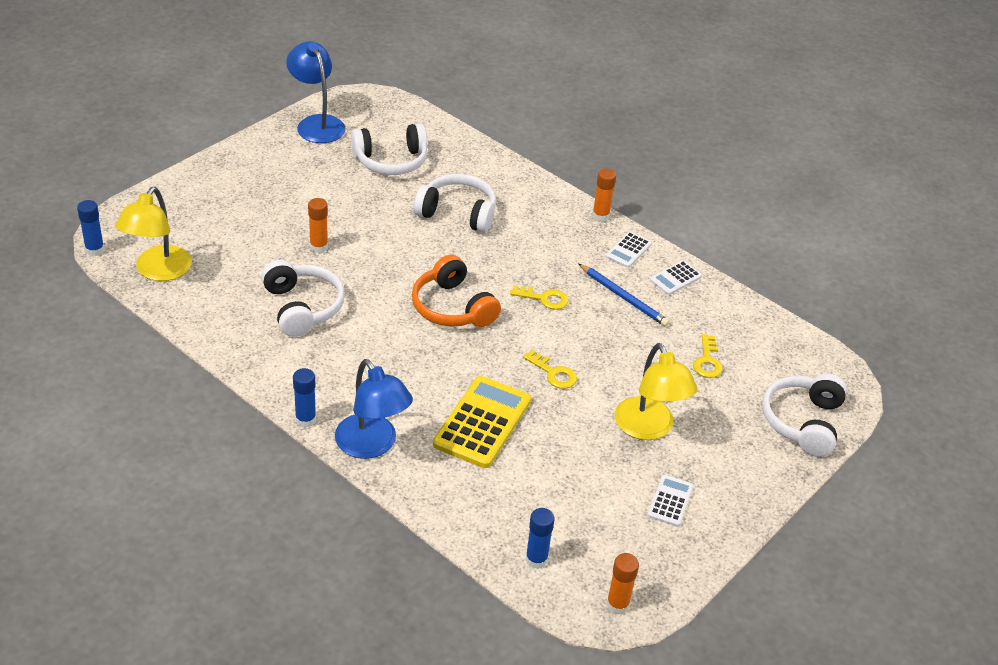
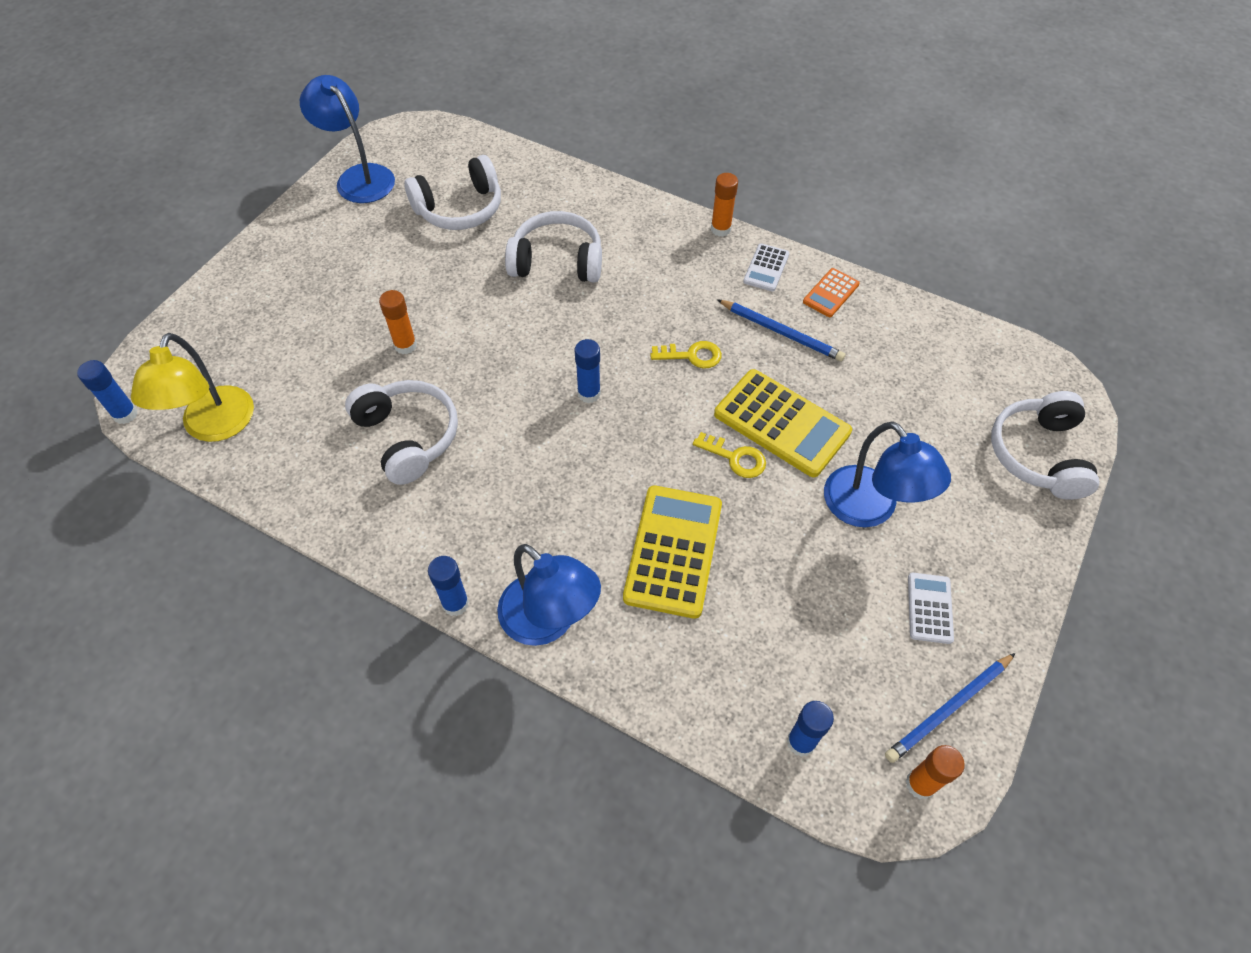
camera: 10 degrees left, 15 degrees up
(452, 307) = (589, 393): orange headphones -> blue glue stick
(600, 358) = (782, 423): none -> yellow calculator
(648, 428) = (870, 509): yellow lamp -> blue lamp
(659, 565) = (949, 709): none -> blue pencil
(675, 278) = (831, 293): white calculator -> orange calculator
(707, 361) = (903, 397): yellow key -> none

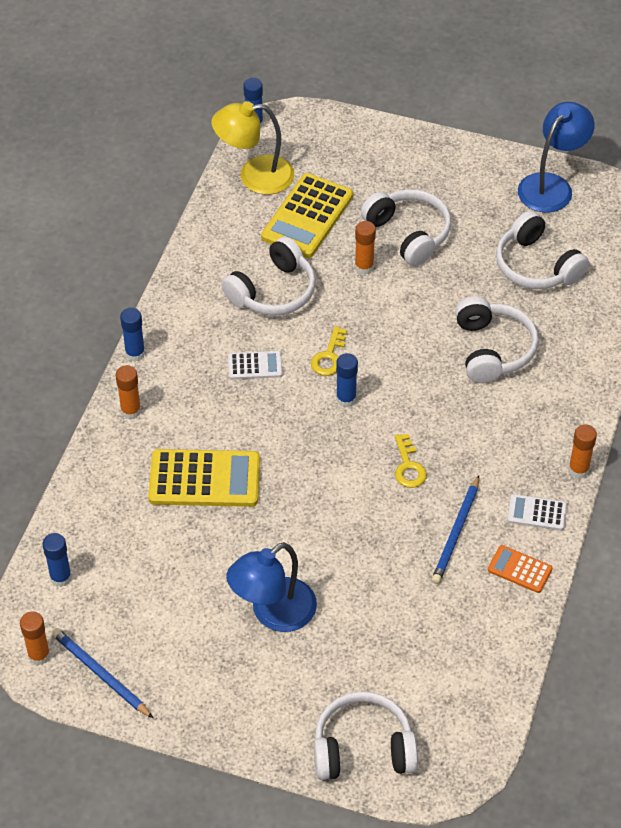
camera: 80 degrees right, 5 degrees down
(373, 298) = (408, 233): none -> white headphones
(549, 621) = (131, 411): blue lamp -> orange glue stick
(735, 458) = (304, 511): yellow key -> yellow key (329, 356)
(782, 423) = (349, 542): yellow calculator -> yellow calculator (307, 216)
(929, 608) = (185, 660): white calculator -> white calculator (255, 366)

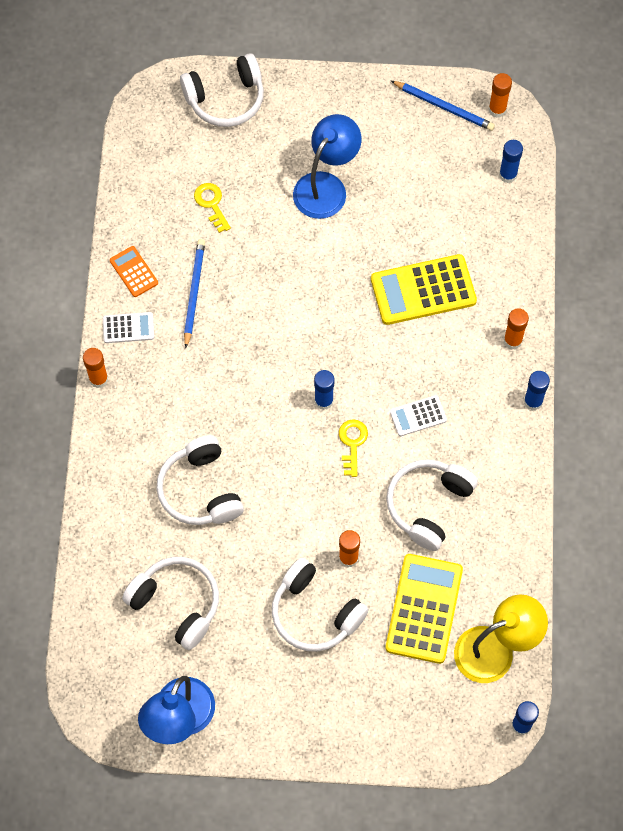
camera: 165 degrees right, 15 degrees up
(408, 466) = (250, 346): yellow key -> yellow key (211, 204)
(519, 569) = (133, 272): orange calculator -> orange calculator turned 135 degrees counterclockwise

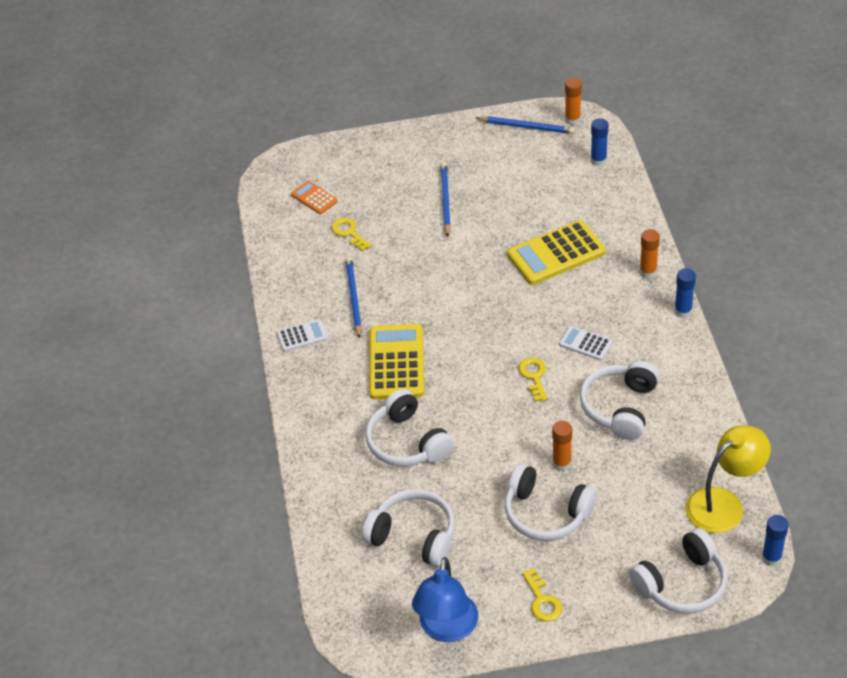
camera: 10 degrees left, 20 degrees down
(98, 379) = (286, 379): orange glue stick -> none
(133, 272) = (294, 295): orange calculator -> orange calculator (314, 198)
(226, 99) = (338, 159): white headphones -> white headphones (682, 584)
(281, 712) = (542, 600): none -> yellow key
(323, 401) = (497, 351): blue glue stick -> none
(326, 186) = (445, 200): blue lamp -> blue pencil
(418, 416) = (585, 343): white calculator -> white calculator turned 60 degrees clockwise
(424, 609) = (645, 487): yellow calculator -> yellow calculator (396, 362)

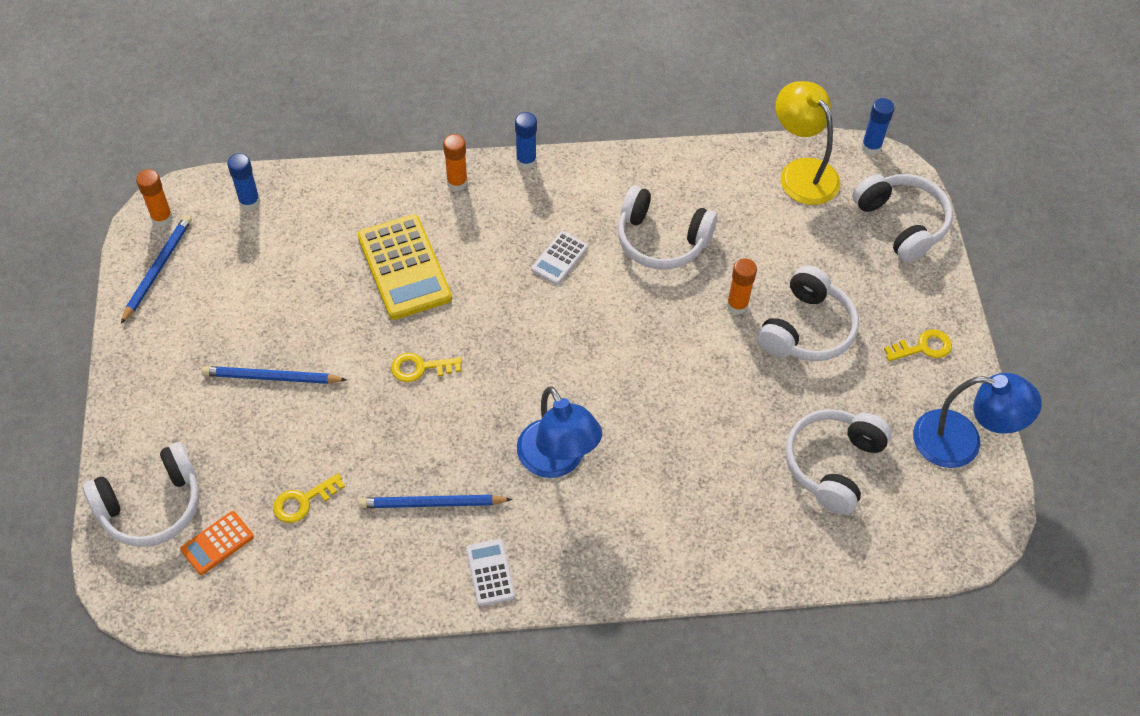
camera: 90 degrees left, 10 degrees up
(396, 362) = (557, 461): yellow calculator -> blue lamp
(407, 442) = (690, 460): white headphones -> white headphones (152, 506)
(534, 376) = (603, 315): yellow key -> yellow key (420, 368)

